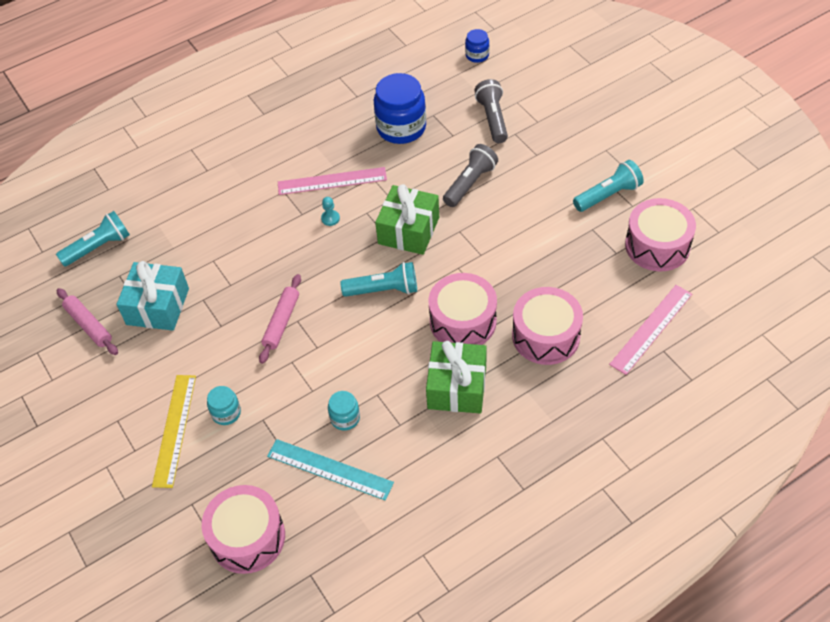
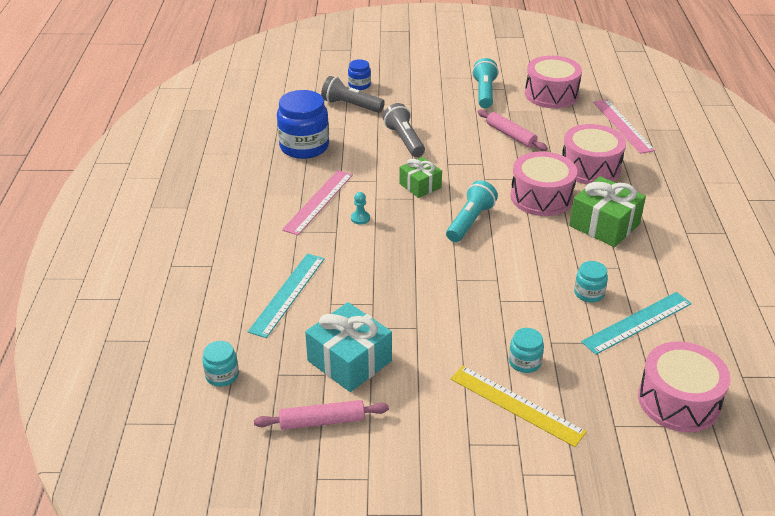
camera: 60 degrees left, 15 degrees down
(99, 247) = (222, 375): turquoise flashlight -> turquoise jar
(205, 230) = (287, 294): none -> turquoise ruler
(281, 322) = (449, 289): pink rolling pin -> pink rolling pin (510, 135)
(409, 230) = (420, 185): green gift -> green gift, size x0.63
(477, 55) = (275, 86): blue jar -> blue jar (359, 85)

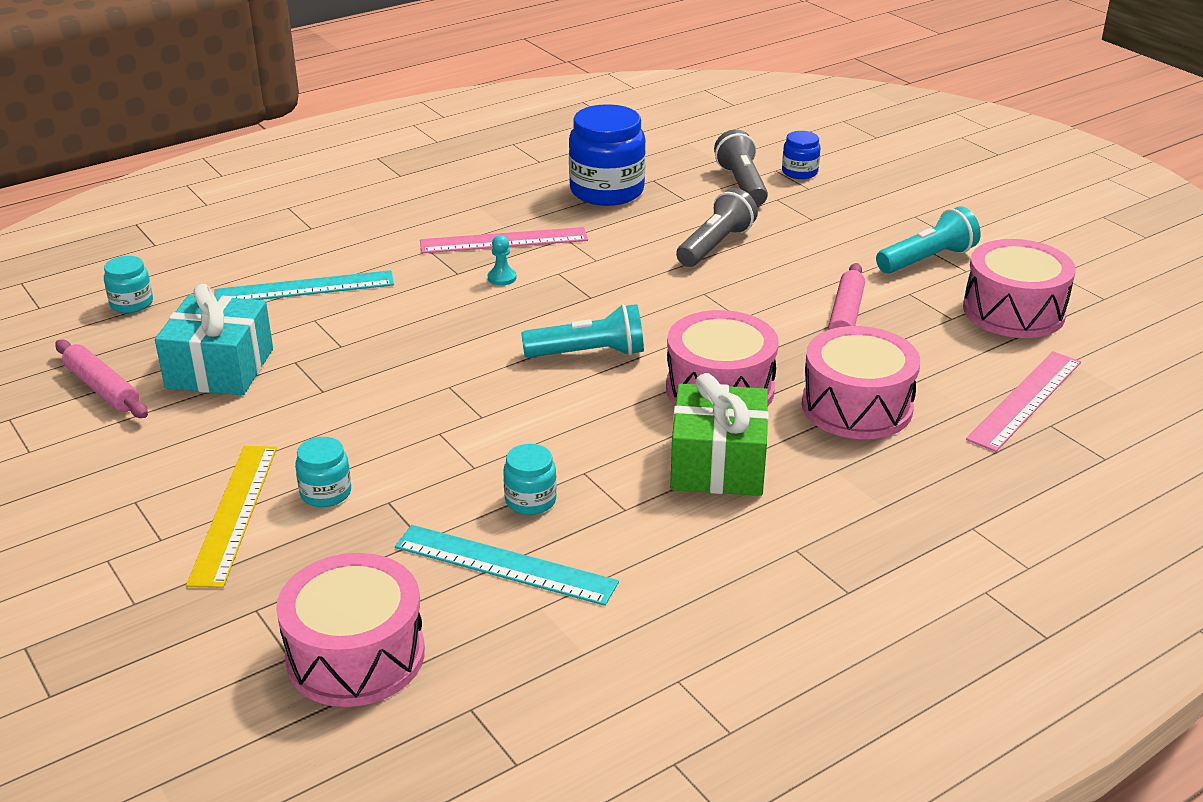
camera: 55 degrees right, 5 degrees down
(420, 185) = (625, 291): green gift -> none

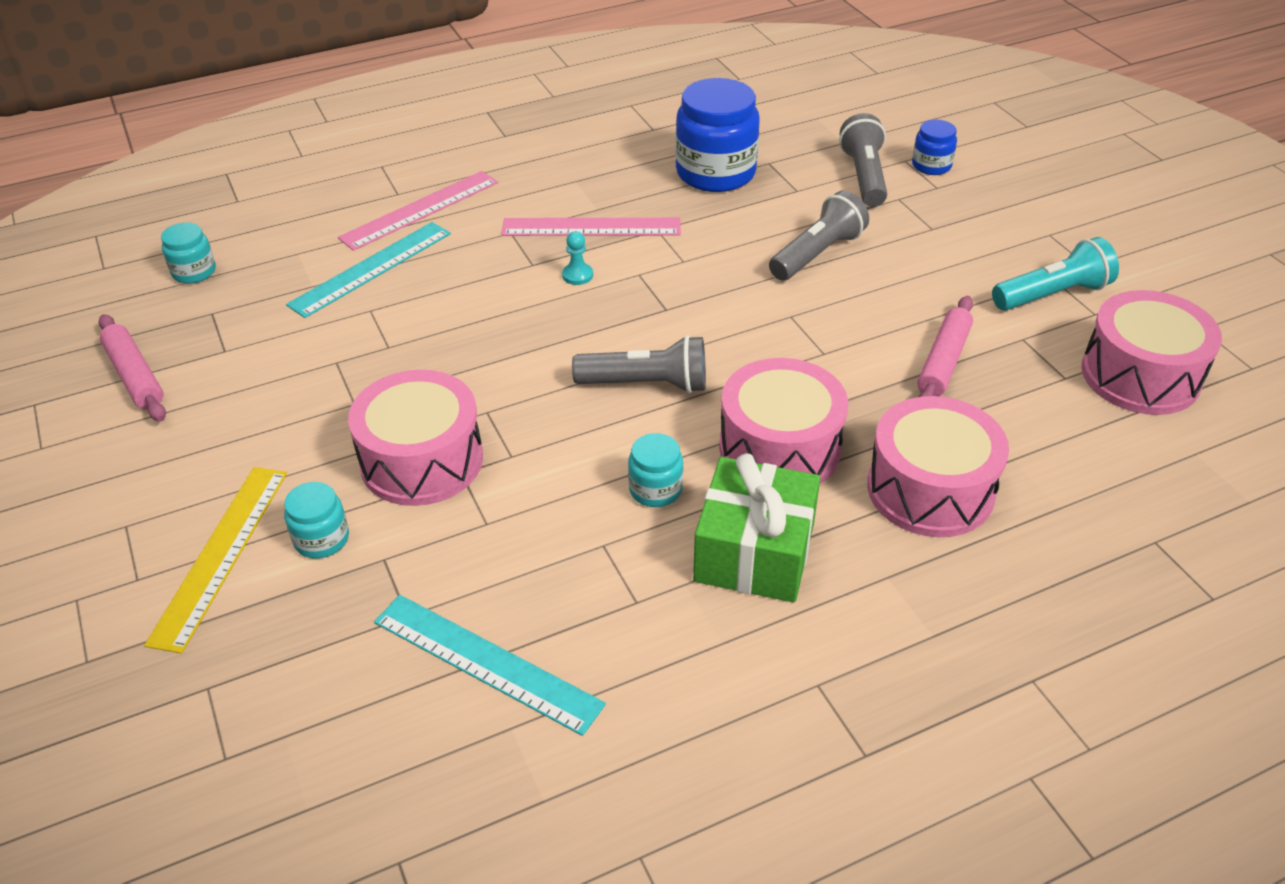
camera: 10 degrees right, 10 degrees up
(220, 368) = (258, 363): turquoise gift -> none
(304, 287) = (371, 268): turquoise ruler -> turquoise ruler turned 45 degrees counterclockwise
(355, 655) = (294, 767): pink drum -> pink drum (422, 460)
(530, 500) = (536, 576): turquoise jar -> turquoise jar (655, 489)
(589, 353) = (647, 384): turquoise flashlight -> grey flashlight
(1025, 400) = (1130, 502): pink ruler -> pink ruler (420, 210)

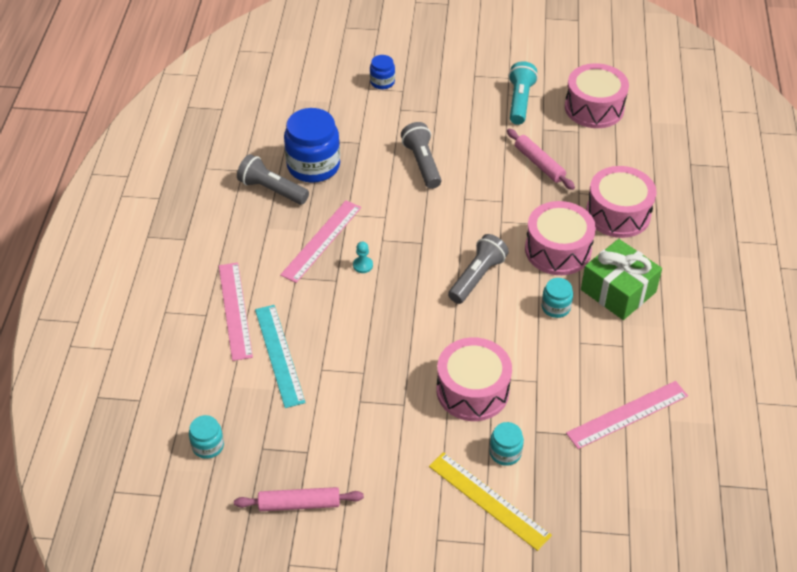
camera: 60 degrees left, 5 degrees up
(487, 662) = (627, 414): turquoise ruler -> pink ruler
(864, 176) = (369, 111): grey flashlight -> grey flashlight (272, 190)

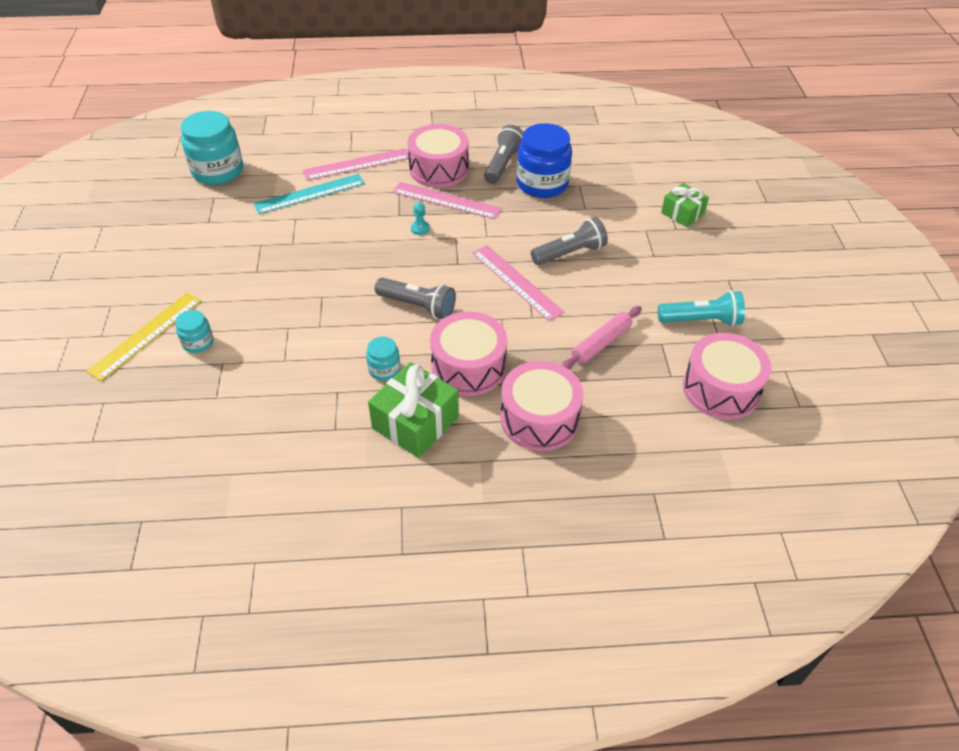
camera: 80 degrees right, 0 degrees up
(208, 446) = (218, 171): turquoise jar -> turquoise jar, size x2.01
(299, 504) = (157, 224): pink rolling pin -> none
(382, 82) = (682, 213): blue jar -> green gift
(472, 390) = (272, 314): pink drum -> pink drum (439, 169)
(627, 414) = (240, 435): pink ruler -> pink ruler (516, 282)

